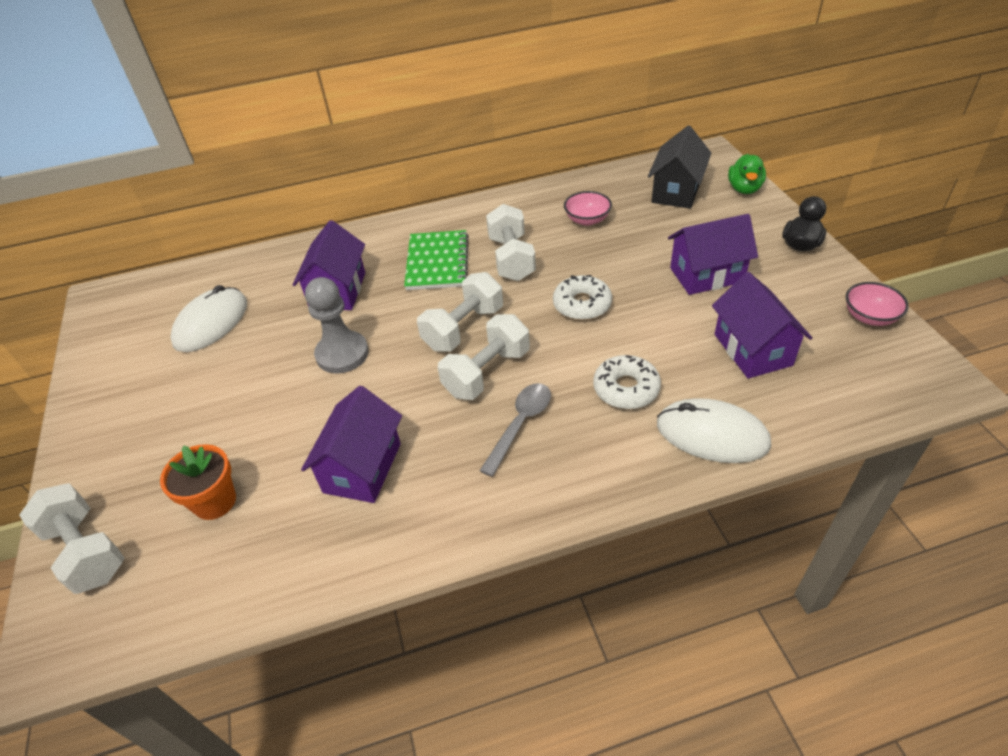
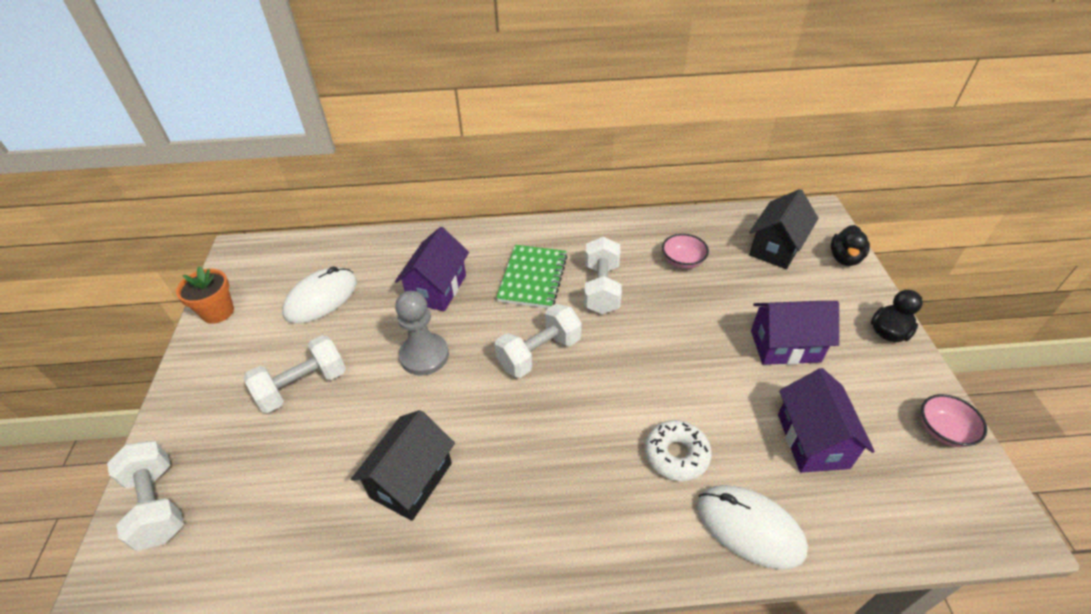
camera: 10 degrees right, 0 degrees up
(215, 501) = (276, 482): orange flower pot -> orange flower pot (218, 312)
(362, 468) = (411, 480): purple house -> black house
(487, 373) = (549, 406): white dumbbell -> white dumbbell (303, 386)
(520, 424) = (566, 470): grey spoon -> none
(582, 304) = (656, 352): white donut -> none
(744, 189) = (844, 258): green duck -> black duck

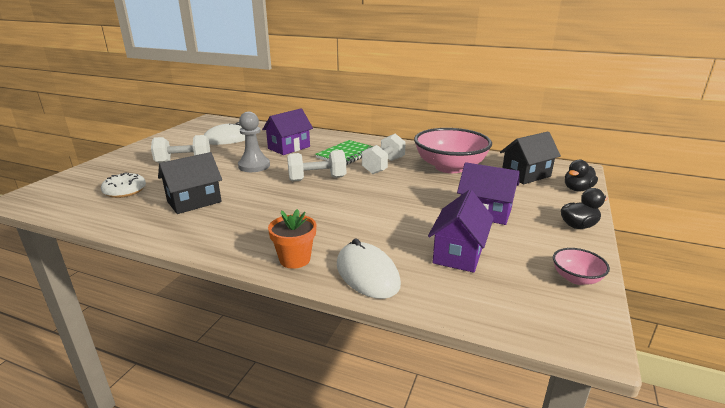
camera: 25 degrees right, 20 degrees down
(158, 505) = (78, 179): white dumbbell -> none
(218, 312) = (176, 133): orange flower pot -> orange flower pot (295, 259)
(676, 455) = (354, 233): white donut -> white donut (125, 191)
(682, 261) = (450, 167): pink bowl -> pink bowl, size x2.27

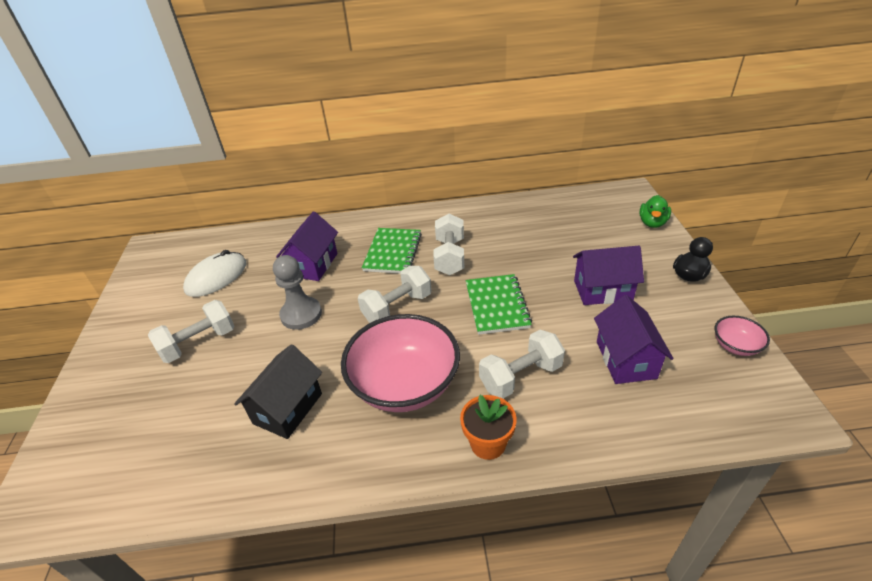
camera: 25 degrees left, 15 degrees up
(125, 191) = (172, 430): white donut -> none
(361, 235) = (520, 376): none -> white dumbbell
(367, 274) = (572, 428): white mouse -> none
(388, 197) = (497, 305): none -> green notebook
(450, 167) = (517, 233): pink bowl -> pink bowl (404, 384)
(526, 175) = (595, 218): black house -> none
(577, 189) = (652, 223): black duck -> green duck

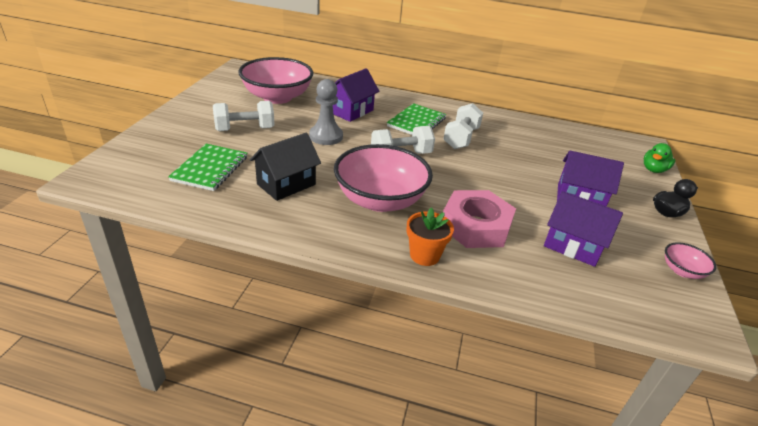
camera: 15 degrees right, 5 degrees down
(216, 277) = (277, 97): white mouse -> pink bowl
(497, 305) = (482, 178): green notebook -> green notebook (210, 169)
(520, 376) = (475, 226): white dumbbell -> pink nut
(626, 359) = (573, 246): purple house -> purple house turned 75 degrees counterclockwise

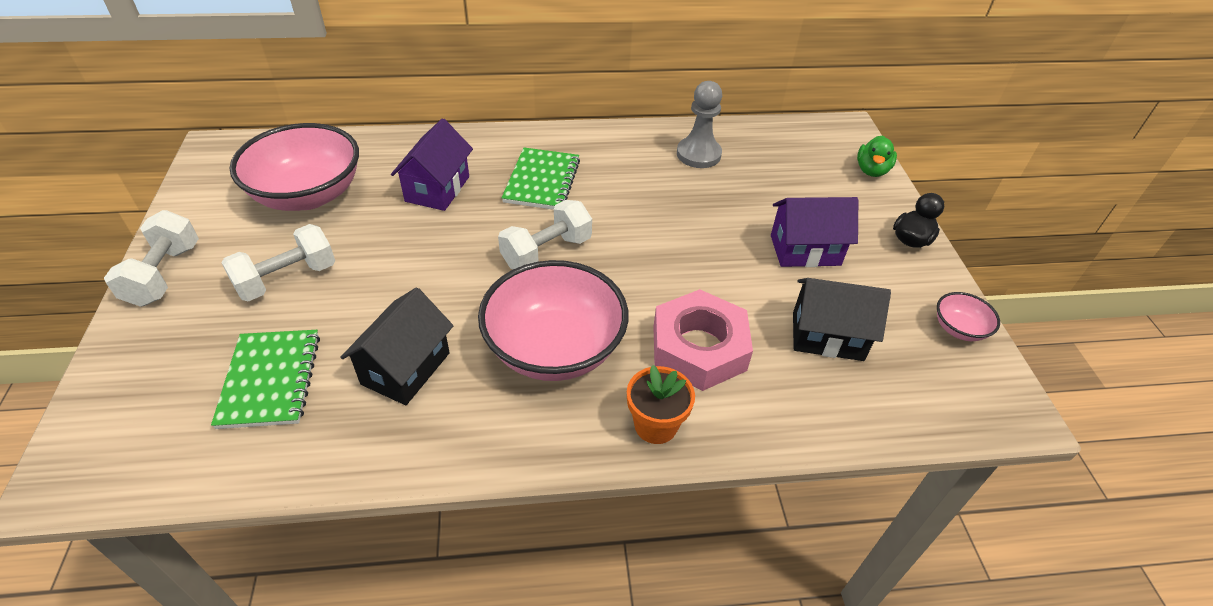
camera: 20 degrees left, 10 degrees up
(326, 136) = (422, 252): grey pawn -> grey pawn (698, 154)
(461, 138) = (615, 192): white dumbbell -> white dumbbell (164, 275)
(573, 246) = (827, 336): purple house -> black house

